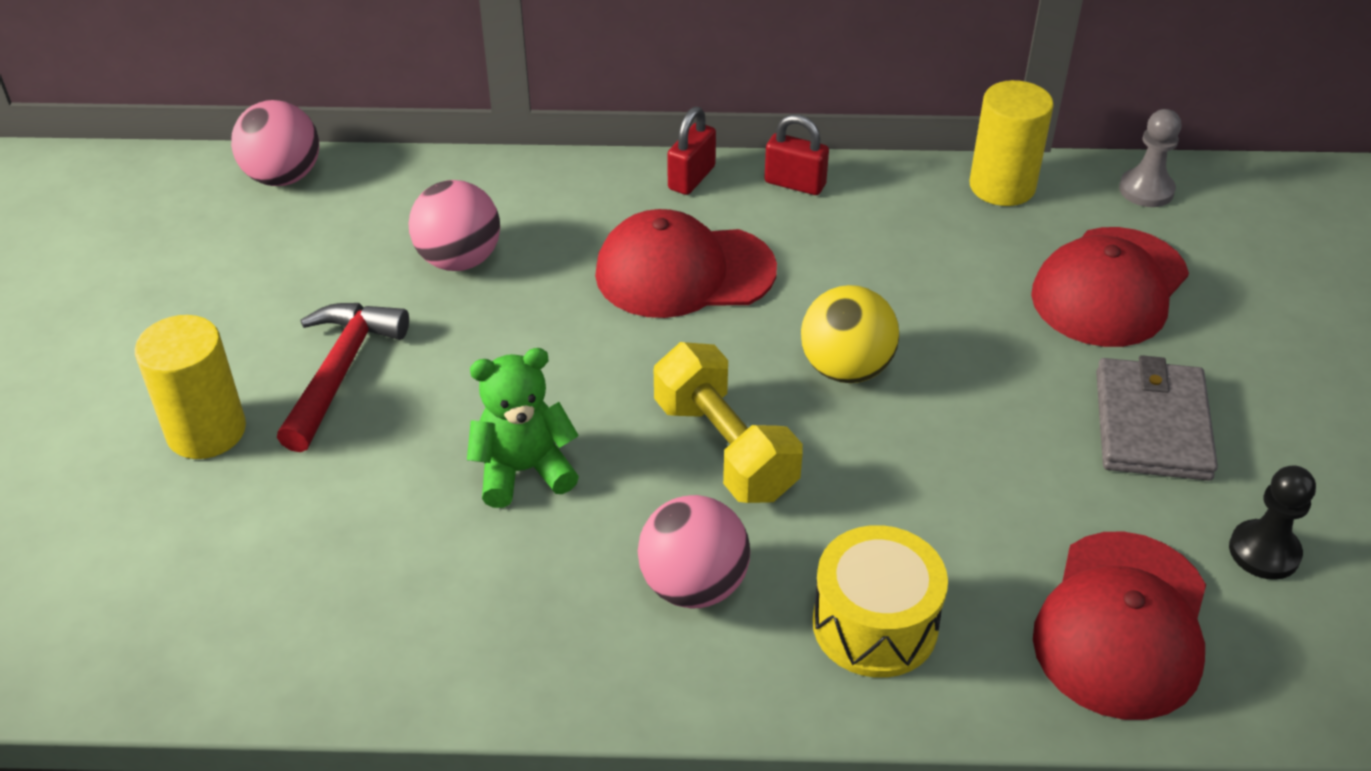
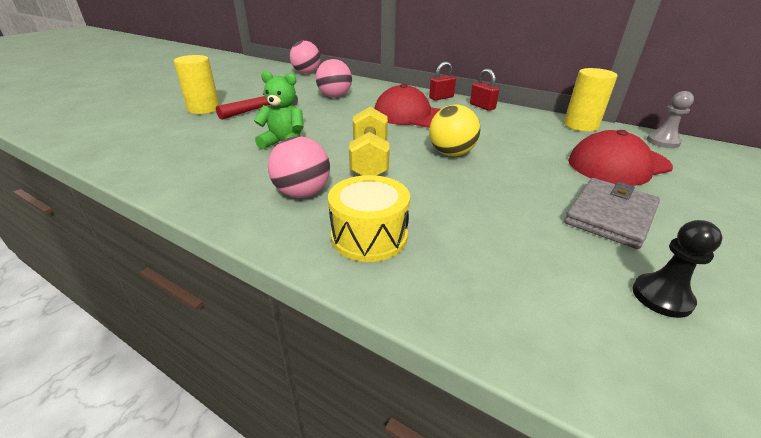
camera: 30 degrees right, 10 degrees down
(1122, 625) = (522, 293): red cap -> none

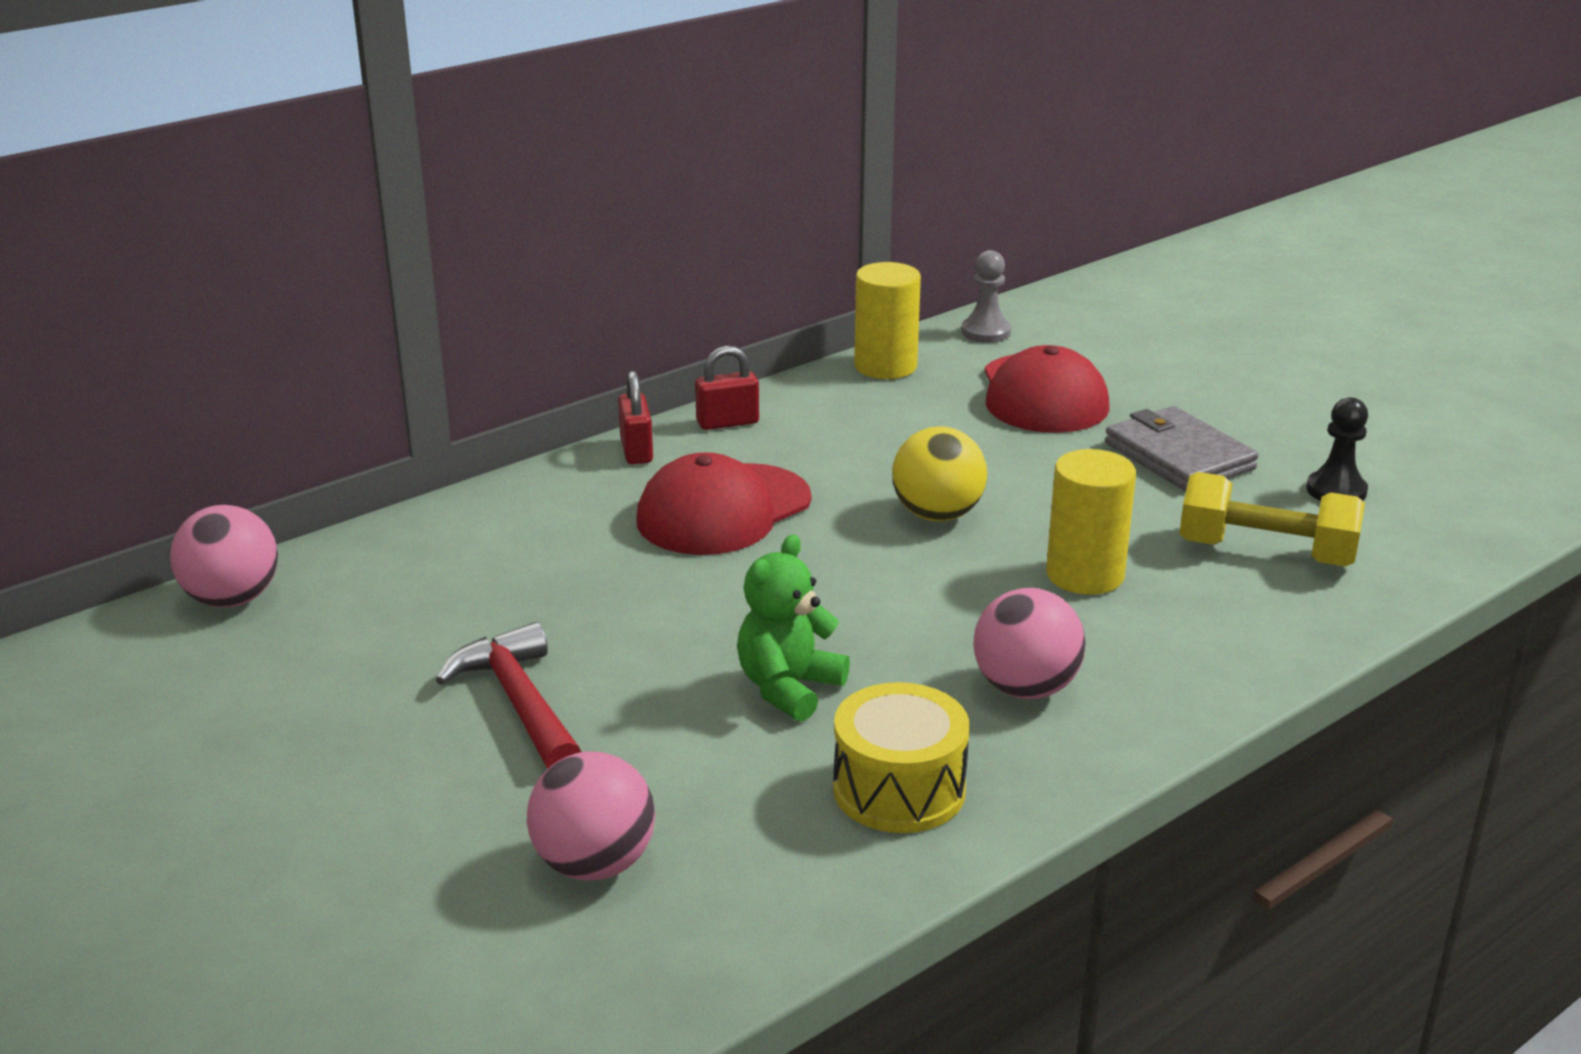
camera: 70 degrees left, 5 degrees down
(204, 109) = (452, 804): yellow cylinder -> yellow cylinder (1085, 575)
(334, 96) = (511, 583): pink ball -> pink ball (594, 864)
(369, 160) = (922, 600): yellow dumbbell -> yellow dumbbell (1265, 553)
(369, 236) = (1176, 645): yellow drum -> yellow drum (899, 790)

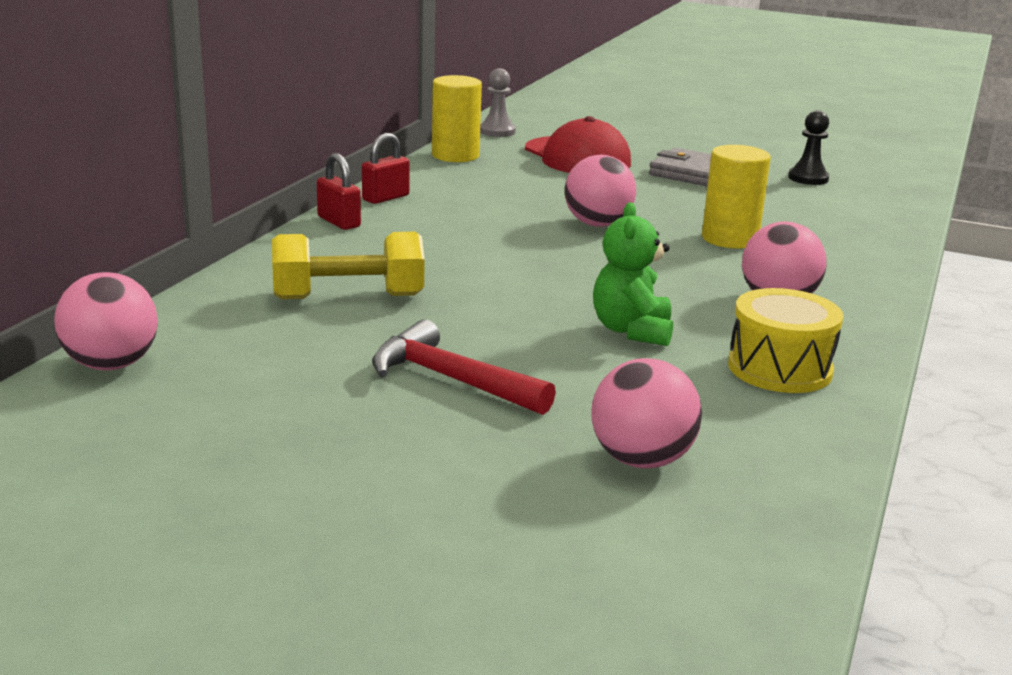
camera: 30 degrees left, 5 degrees down
(723, 510) = (449, 244): red cap -> none
(937, 515) = (597, 224): yellow ball -> pink ball
(1265, 553) = (813, 212): yellow dumbbell -> yellow dumbbell (348, 297)

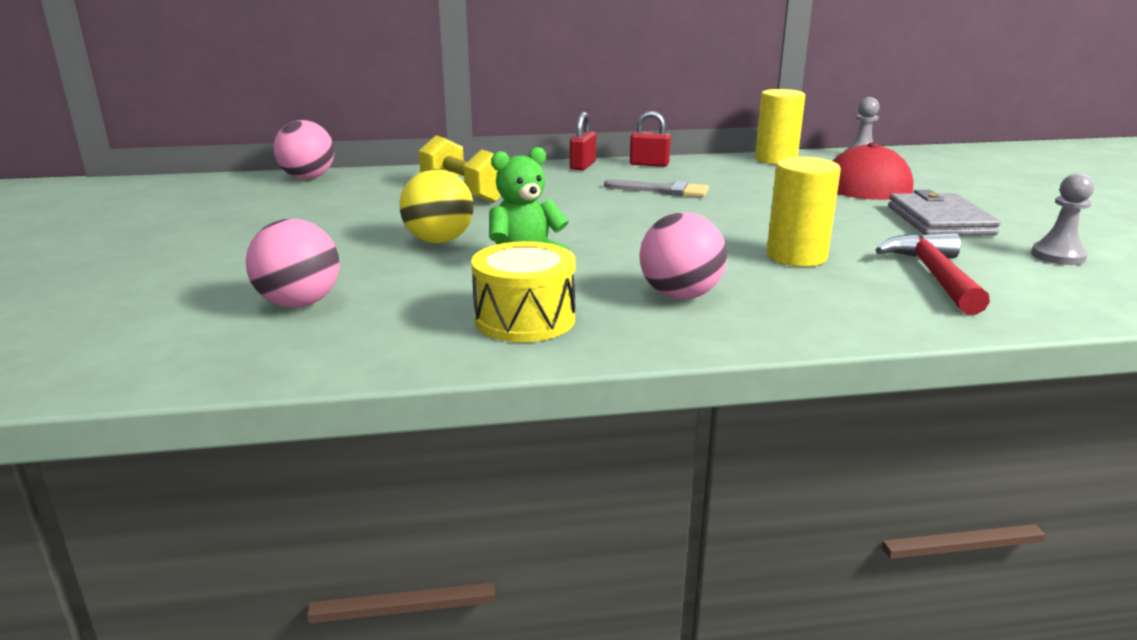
camera: 60 degrees right, 0 degrees up
(451, 379) = (371, 236): red hammer -> red hammer (934, 276)
(487, 221) = (663, 190): none -> grey brush
(515, 351) = (439, 241): none -> yellow ball
(597, 224) = (727, 215): pink ball -> none
(808, 178) = (1058, 256): black pawn -> grey pawn

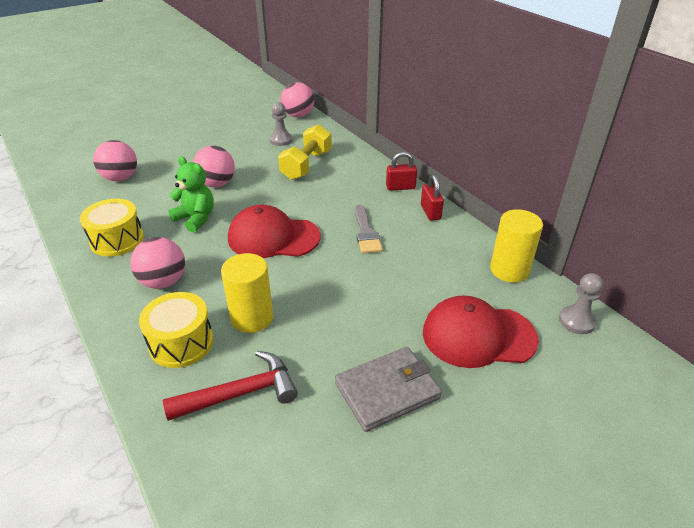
camera: 65 degrees right, 15 degrees up
(439, 241) = (217, 184): yellow ball -> pink ball
(628, 228) = (273, 237): none -> red cap
(830, 296) = (181, 343): none -> yellow drum
(1058, 256) = (327, 477): grey pawn -> grey pawn (281, 140)

